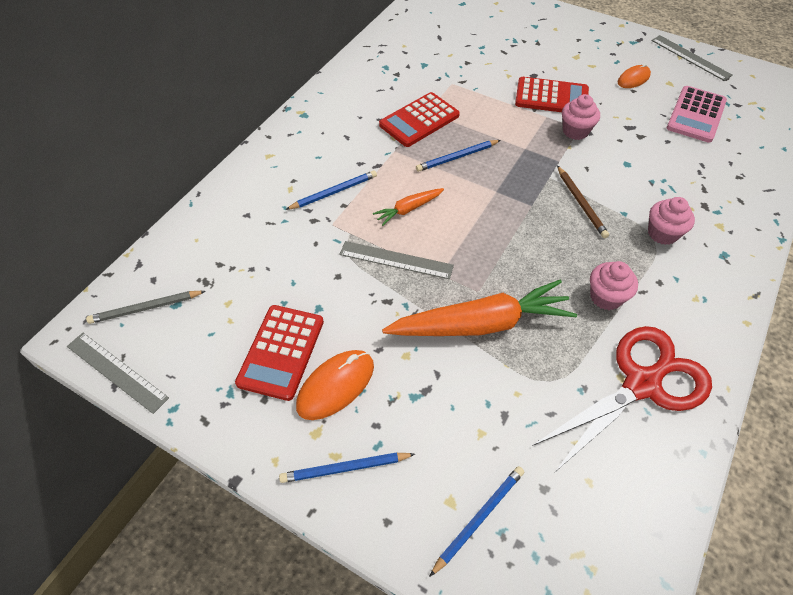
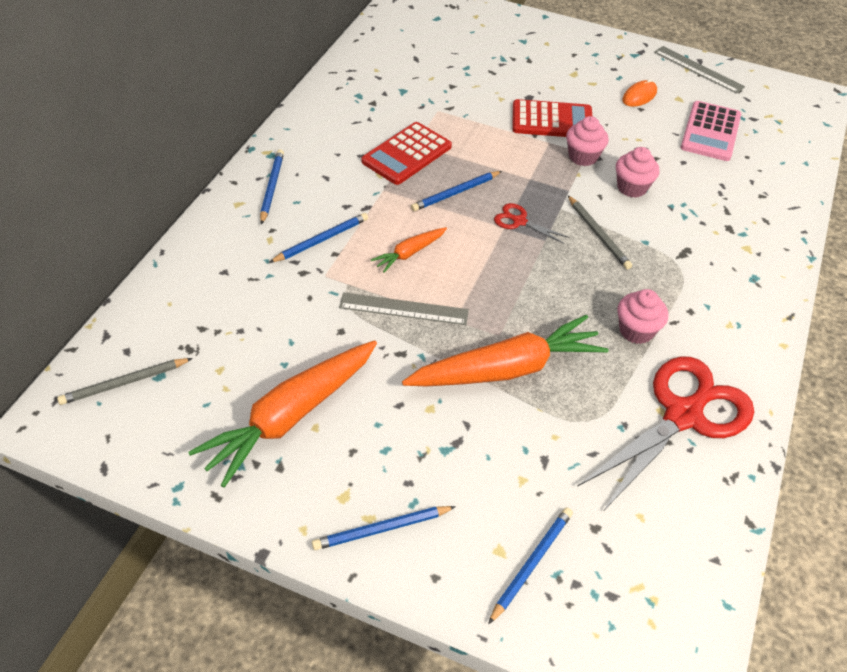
camera: 10 degrees left, 5 degrees down
(116, 372) = (104, 454): grey ruler -> none
(281, 352) = (290, 416): red calculator -> orange carrot
(299, 143) = (271, 188): none -> blue pencil
(336, 386) = (357, 446): orange mouse -> none
(510, 187) = (519, 221): none -> red scissors
(581, 203) = (598, 234): brown pencil -> grey pencil
(662, 233) = (688, 260): pink cupcake -> pink cupcake (632, 187)

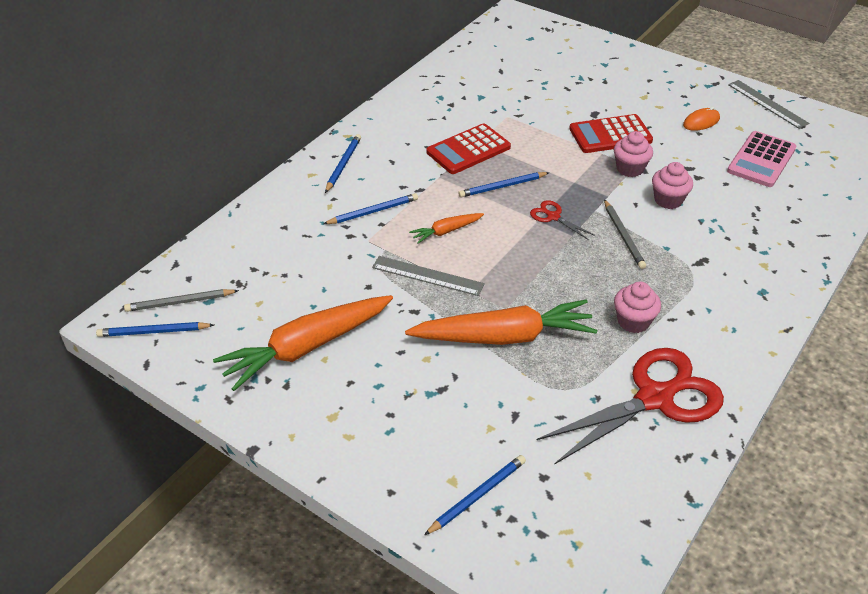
camera: 15 degrees right, 5 degrees down
(382, 529) = (357, 447): blue pencil -> blue pencil (154, 332)
(552, 120) = (610, 135): red calculator -> red calculator turned 150 degrees clockwise

